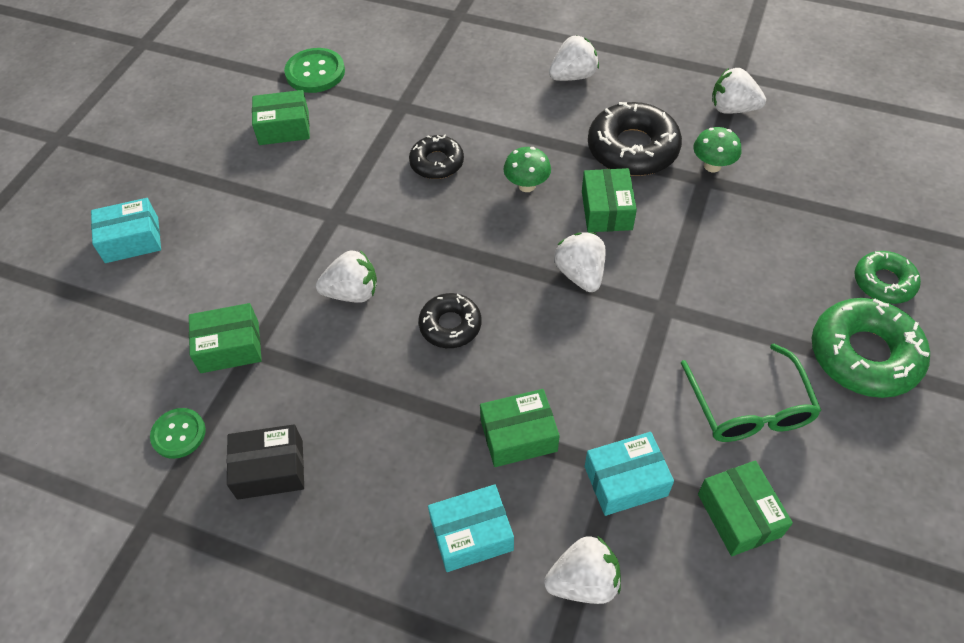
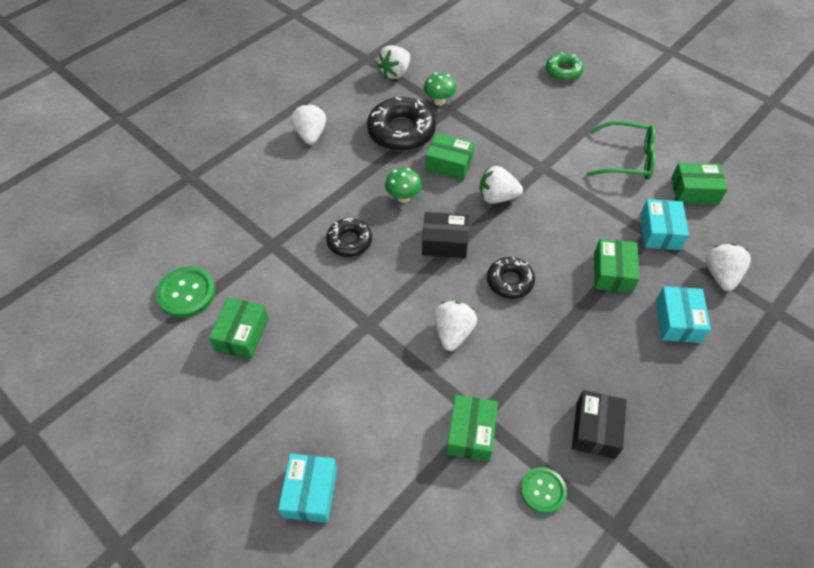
camera: 70 degrees left, 0 degrees up
(478, 245) = (444, 242): none -> black box
(864, 355) = (608, 100): green donut -> none

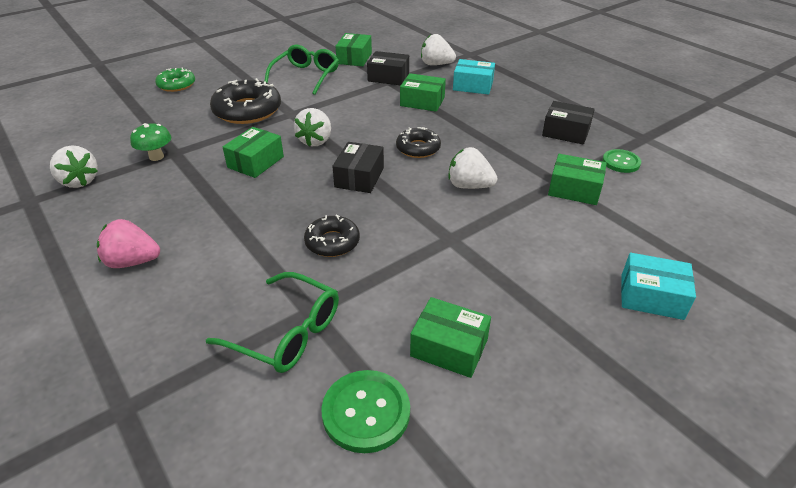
camera: 80 degrees left, 15 degrees down
(251, 236) = (287, 333): none -> green glasses
(310, 135) = (133, 262): white strawberry -> pink strawberry
(401, 131) = (183, 187): black donut -> black donut (247, 110)
(403, 197) = (286, 196): green mushroom -> none
(659, 232) = (388, 77): turquoise box -> black box

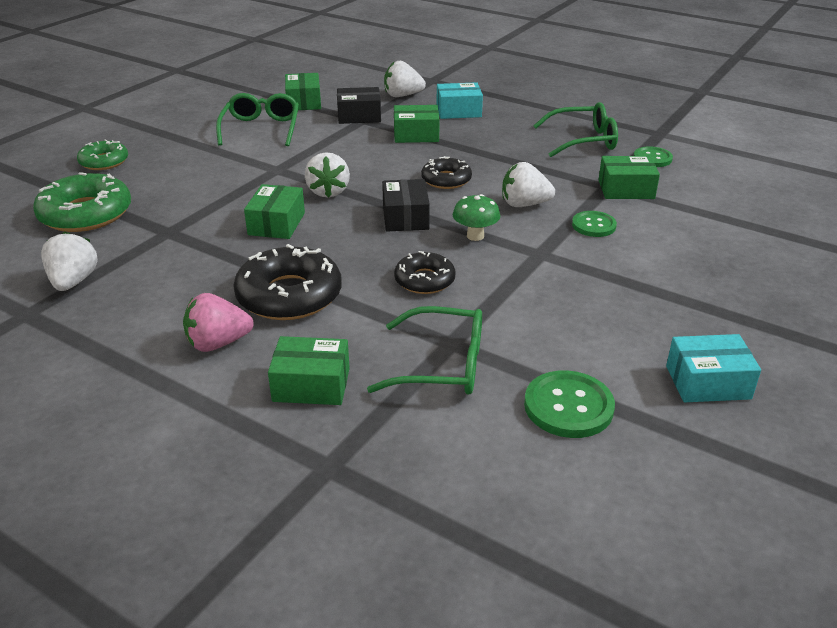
camera: 20 degrees left, 5 degrees down
(79, 181) = (73, 282): white strawberry -> white strawberry turned 120 degrees counterclockwise
(131, 126) = (86, 214): none -> green donut
(156, 157) = (150, 240): green mushroom -> green mushroom (475, 236)
(247, 110) = (220, 175): black donut -> black donut (289, 295)
(449, 347) = (605, 340): green box -> green box (311, 385)
(519, 221) = (593, 225): none -> green button
(566, 132) = (583, 140): black box -> green glasses
(651, 297) = (749, 262): turquoise box -> turquoise box (708, 382)

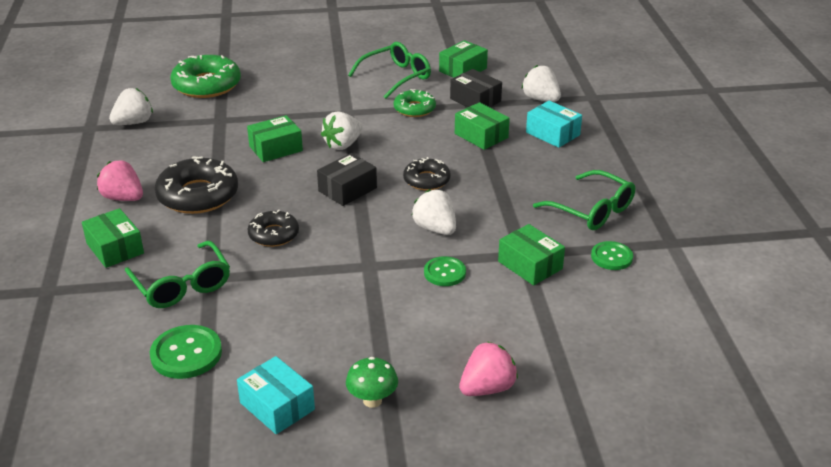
camera: 50 degrees right, 0 degrees up
(104, 162) = (273, 55): green donut -> green donut (414, 109)
(475, 236) = (358, 228): green mushroom -> green mushroom (372, 400)
(772, 270) = (487, 388): none -> pink strawberry

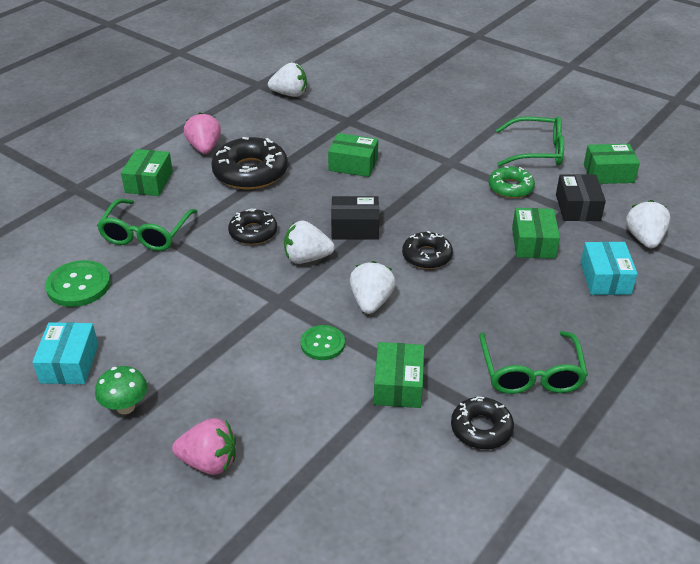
camera: 45 degrees right, 5 degrees up
(207, 85) = (379, 88): green donut -> none
(343, 145) = (406, 188): white strawberry -> white strawberry (307, 258)
(611, 257) = (481, 428): green button -> black donut

